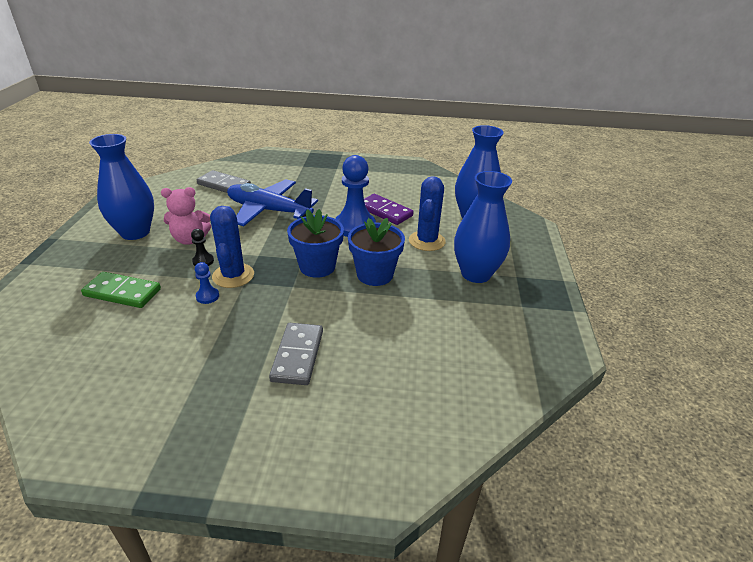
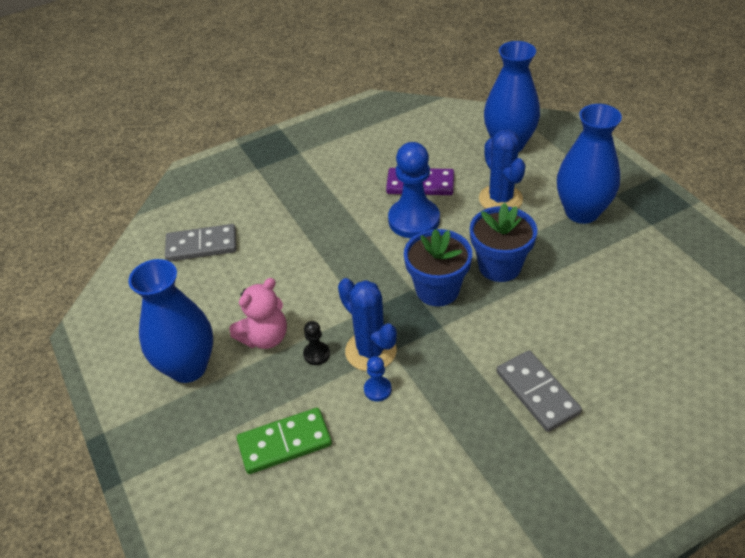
camera: 30 degrees left, 10 degrees up
(269, 210) = (300, 251): blue plane -> none

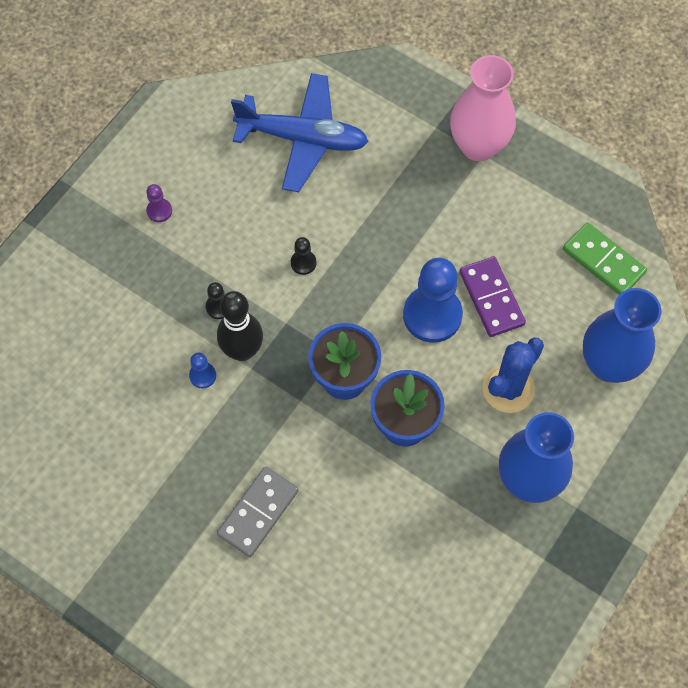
camera: 60 degrees right, 20 degrees up
(188, 367) = (159, 211): blue vase -> purple pawn
(201, 245) = (302, 139): grey domino -> blue plane
(265, 337) = (218, 254): pink teddy bear -> none
(284, 443) = (118, 327): green domino -> green domino (603, 261)
(291, 152) = (478, 146): none -> pink vase
(314, 282) = (303, 263): none -> black pawn
(370, 351) = (242, 351): blue cactus -> black bowling pin

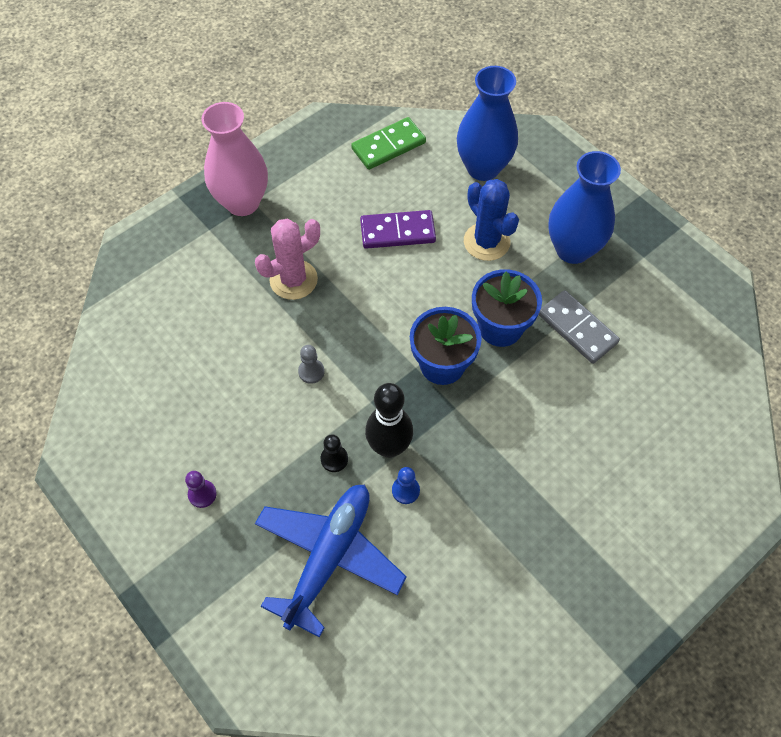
camera: 75 degrees left, 5 degrees down
(258, 512) = (561, 470): grey domino -> grey domino (577, 329)
(302, 139) = (174, 341): blue plane -> blue plane (329, 557)
(303, 263) = (311, 371): black pawn -> grey pawn
(401, 218) = (293, 280): none -> pink cactus
(432, 315) = (400, 280): blue pawn -> none

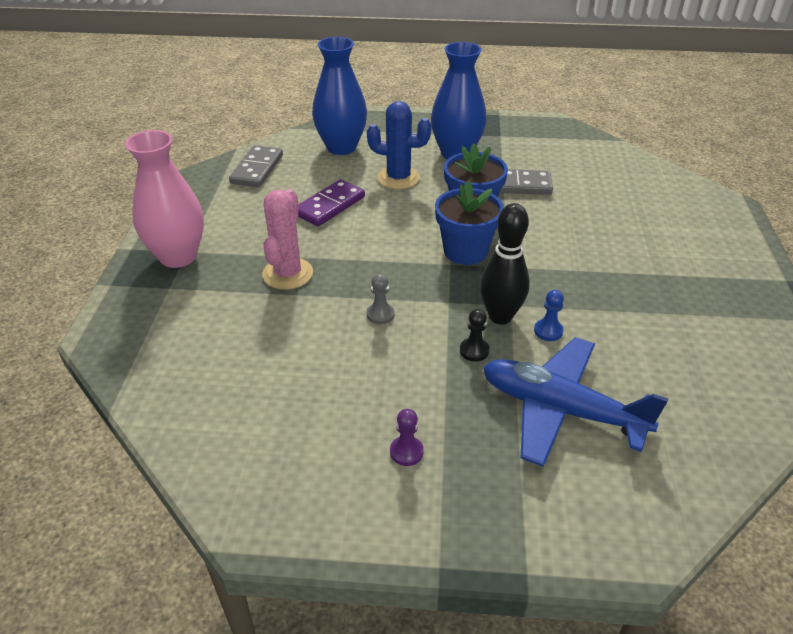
camera: 45 degrees left, 20 degrees down
(329, 557) = (561, 409): blue plane -> blue plane turned 45 degrees counterclockwise
(388, 146) = (257, 169): green domino -> grey domino

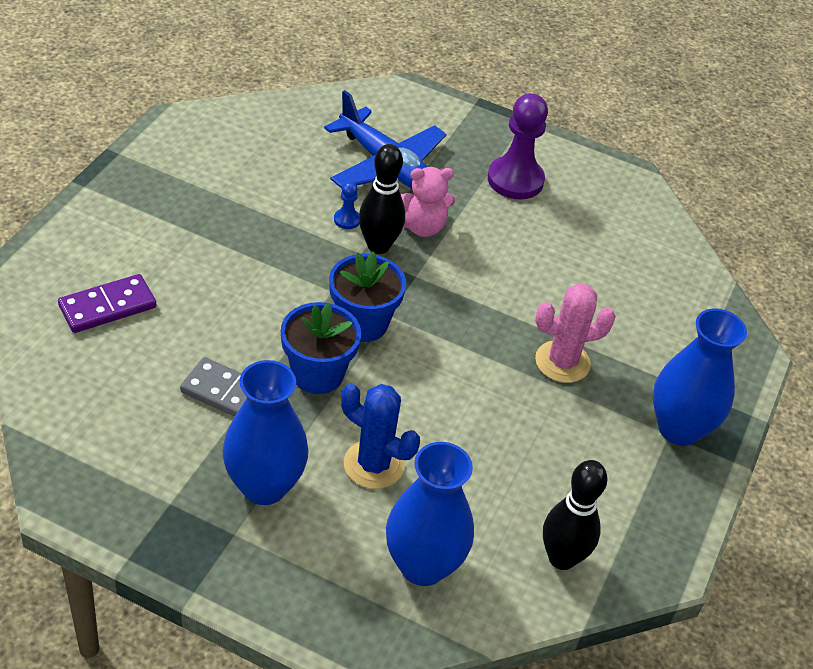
camera: 165 degrees left, 5 degrees up
(178, 256) = (679, 428): pink vase -> blue vase
(257, 169) = (561, 558): grey domino -> black bowling pin
(288, 274) = (562, 362): pink cactus -> pink cactus turned 45 degrees clockwise
(330, 206) = (484, 446): purple domino -> purple domino (107, 306)
(380, 314) = (487, 285): grey pawn -> none
(406, 452) = (515, 180): purple pawn -> purple pawn, size x2.25
(474, 351) = (422, 226): black pawn -> pink teddy bear

